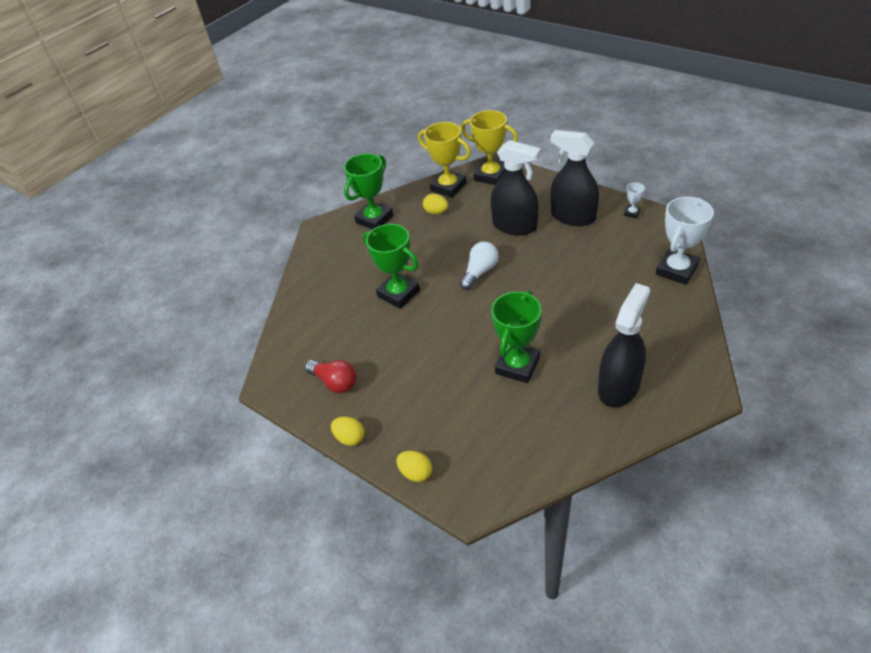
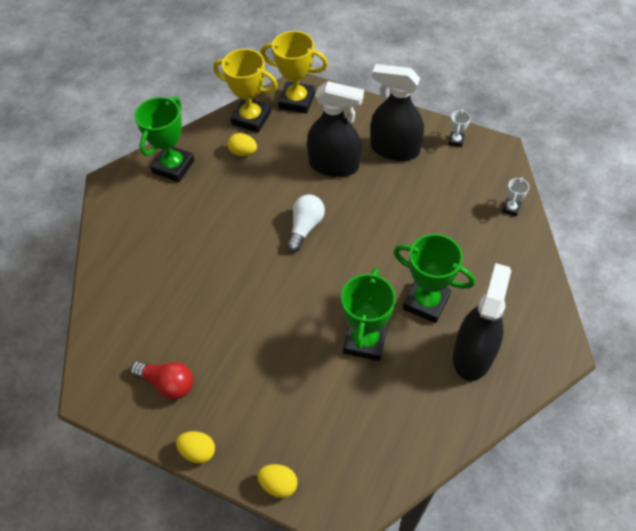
camera: 15 degrees left, 10 degrees up
(398, 293) = (219, 262): green trophy -> green trophy (426, 302)
(676, 270) = (511, 208): white trophy -> white trophy, size x0.45

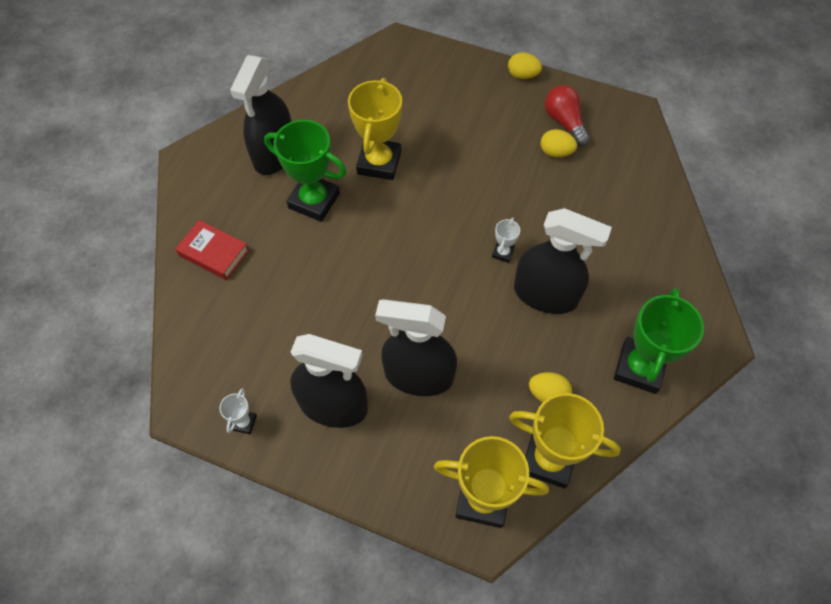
camera: 175 degrees right, 5 degrees up
(168, 383) = (564, 122): red light bulb -> red light bulb turned 45 degrees clockwise
(229, 217) = (545, 294): none -> black spray bottle
(278, 484) = (451, 57): yellow egg -> yellow egg (555, 152)
(305, 227) = (449, 283): white light bulb -> none
(365, 341) = (379, 163): green trophy -> yellow trophy
(508, 256) = (214, 253): none -> red book
(511, 208) = (194, 314): white trophy -> white trophy (503, 253)

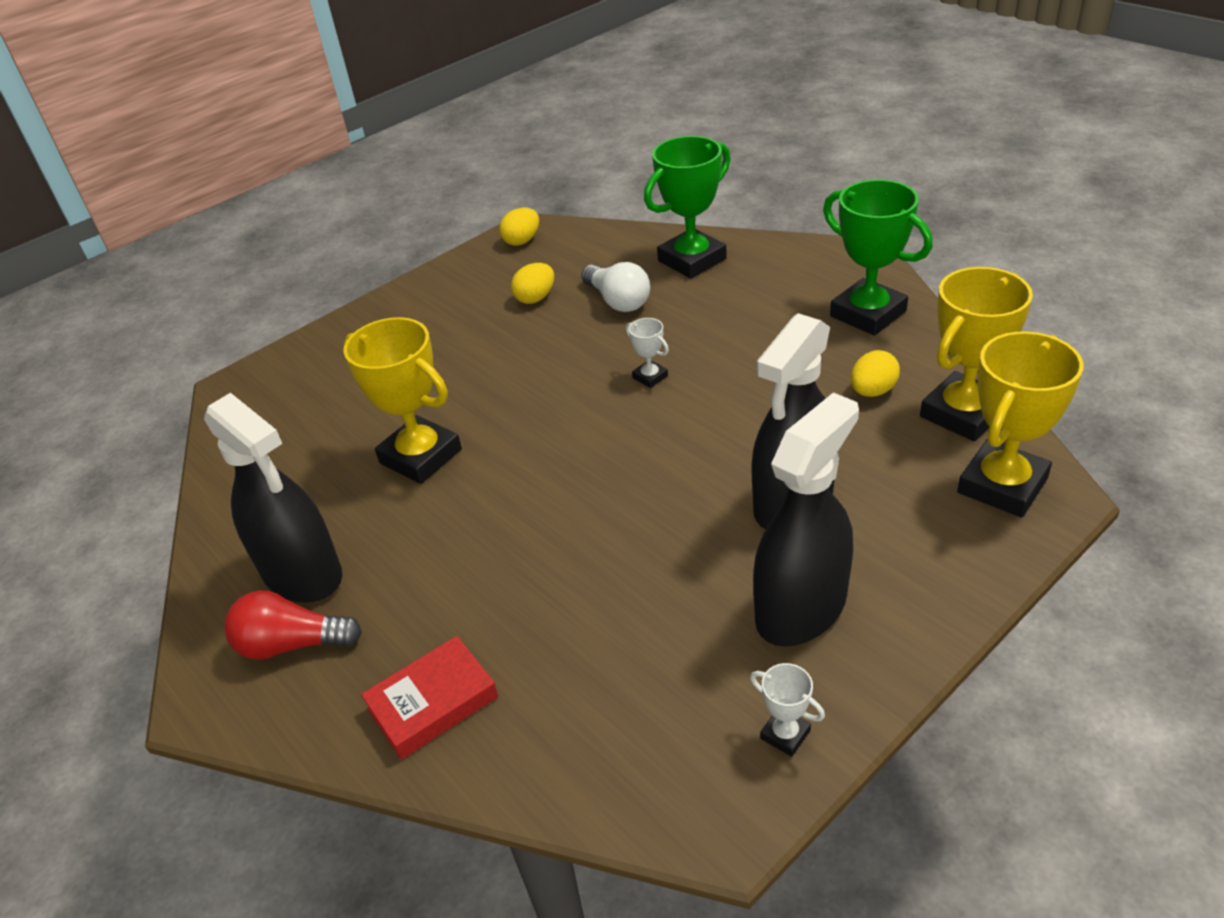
camera: 60 degrees left, 20 degrees down
(314, 201) = (429, 544): green trophy -> green trophy (692, 260)
(522, 75) = (399, 294): yellow egg -> yellow egg (522, 241)
(545, 294) = (732, 357): black spray bottle -> none
(564, 122) = (498, 281): red light bulb -> red light bulb (292, 644)
(576, 202) = (618, 301): none -> white light bulb

